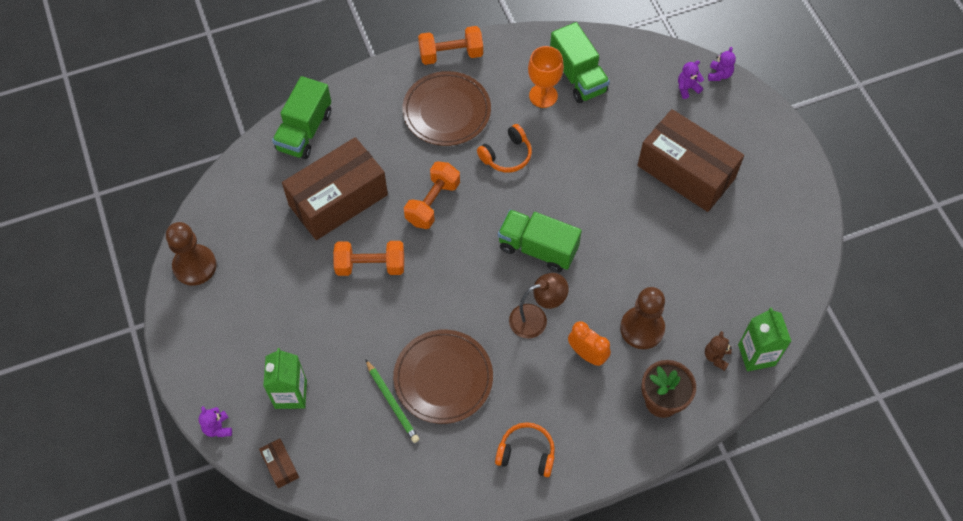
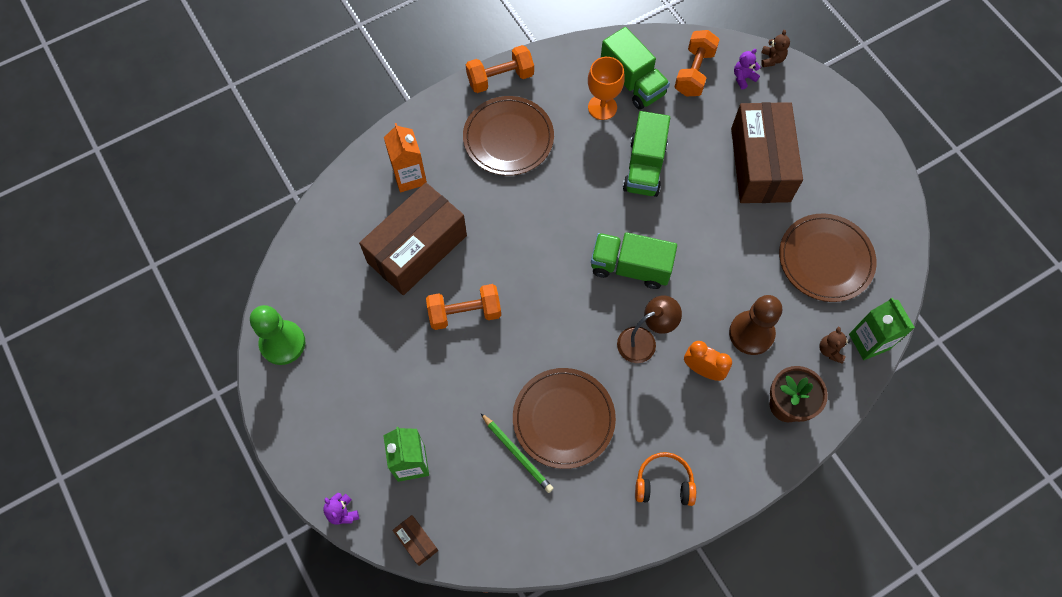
camera: 10 degrees left, 5 degrees up
(195, 266) = (282, 343): brown pawn -> green pawn
(304, 131) = (367, 181): green truck -> green truck (644, 167)
(345, 133) = (409, 177): none -> orange carton
(433, 203) = (514, 237): orange dumbbell -> orange dumbbell (694, 72)
(507, 155) = (579, 175): orange headphones -> none
(686, 172) = (760, 164): brown box -> brown box turned 60 degrees clockwise
(719, 74) = (772, 59): purple teddy bear -> brown teddy bear
(730, 271) = (825, 259): none -> brown plate

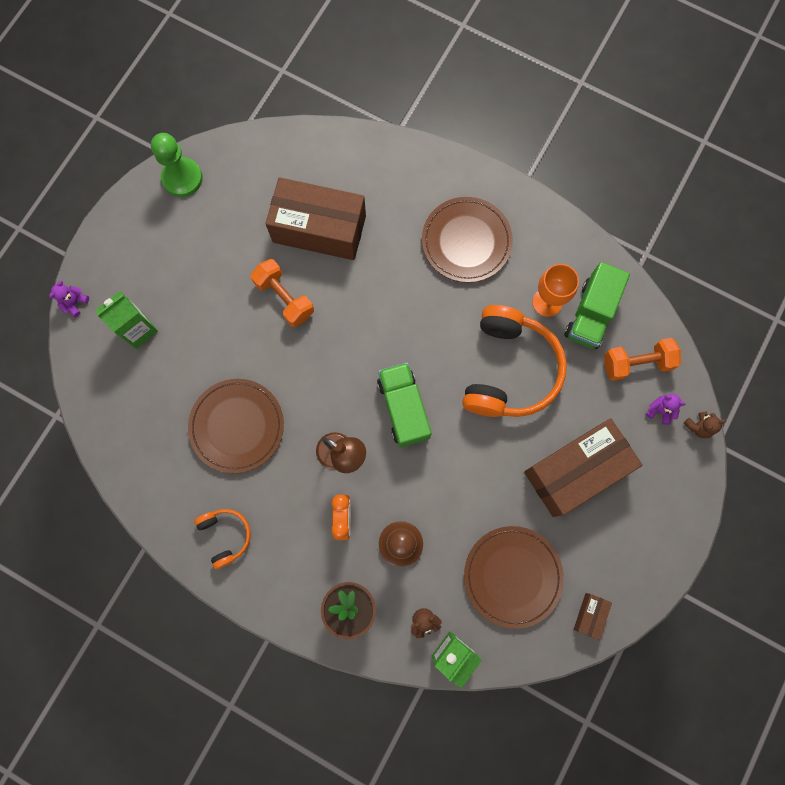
camera: 60 degrees right, 10 degrees up
(409, 177) = (381, 184): orange carton -> none
(416, 541) = (80, 369): brown box -> brown box (590, 615)
(500, 78) = (521, 201): orange dumbbell -> none
(517, 454) = (188, 406): green pencil -> none
(644, 167) = (509, 370): green truck -> orange headphones

